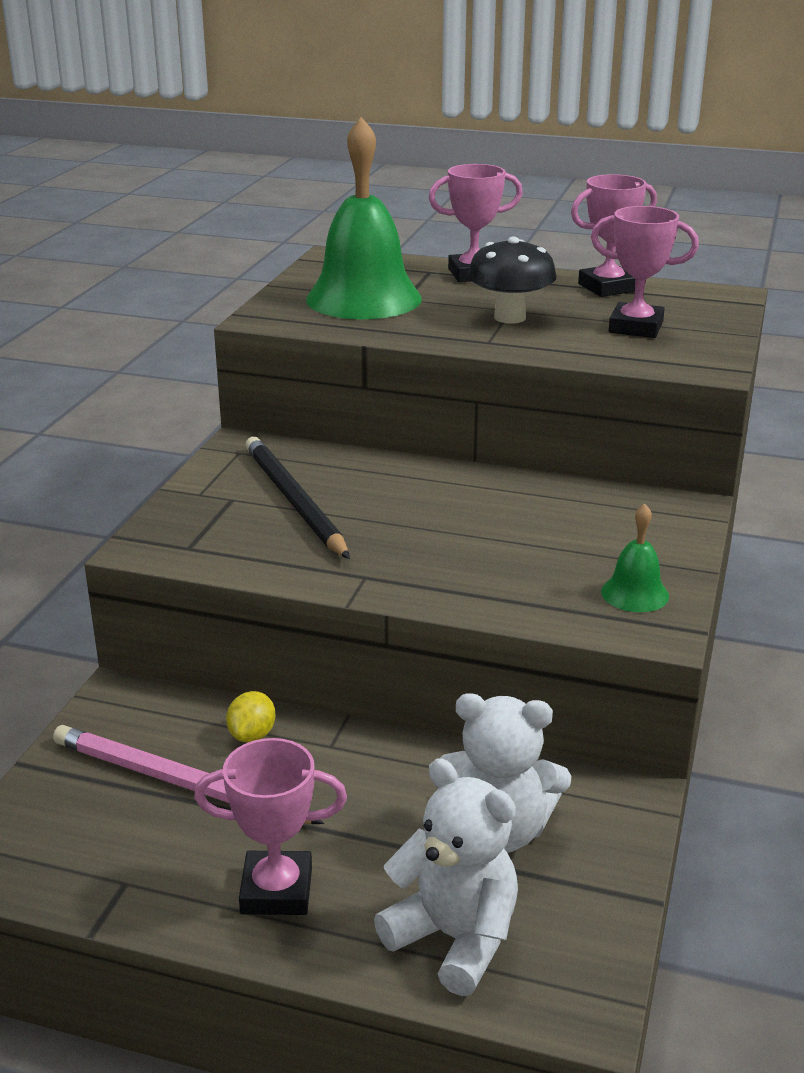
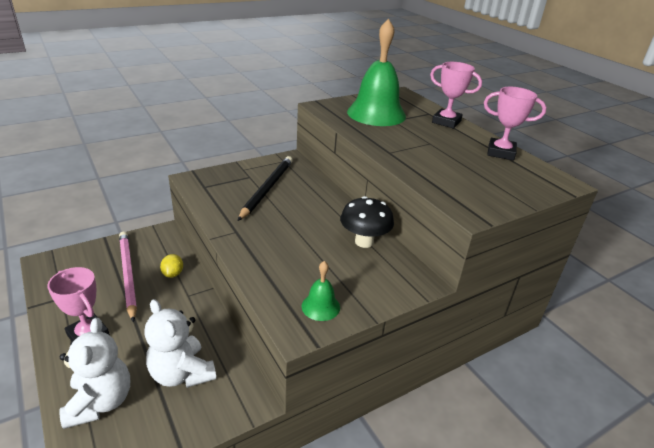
camera: 40 degrees right, 5 degrees up
(252, 735) = (173, 274): yellow lemon -> yellow lemon turned 60 degrees counterclockwise
(510, 317) = (422, 146): black mushroom -> black mushroom (364, 242)
(636, 327) = (475, 176): pink trophy -> none

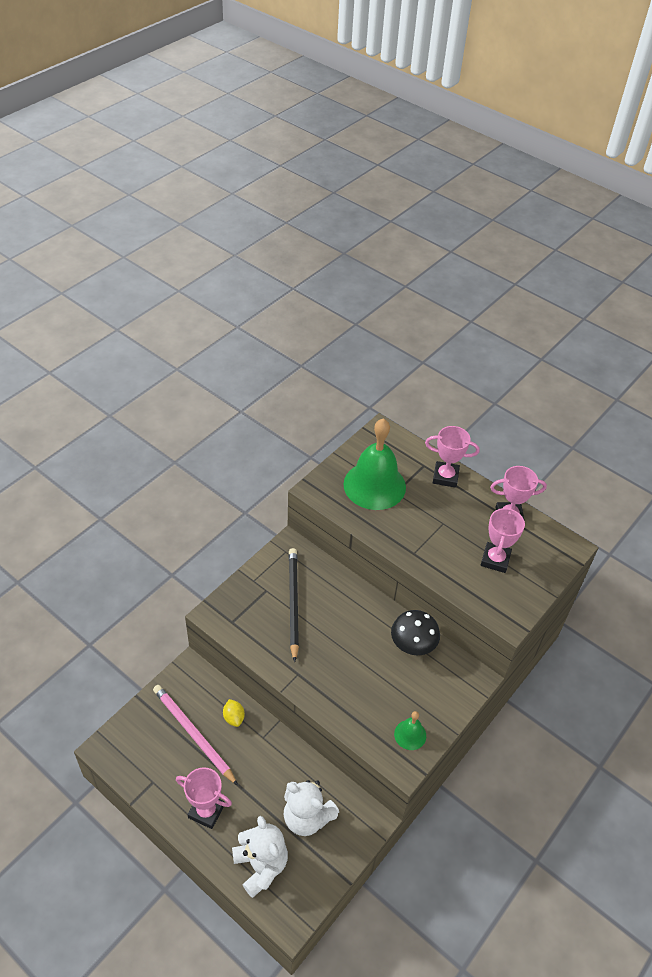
camera: 20 degrees left, 15 degrees up
(474, 172) = (495, 559): none -> pink trophy

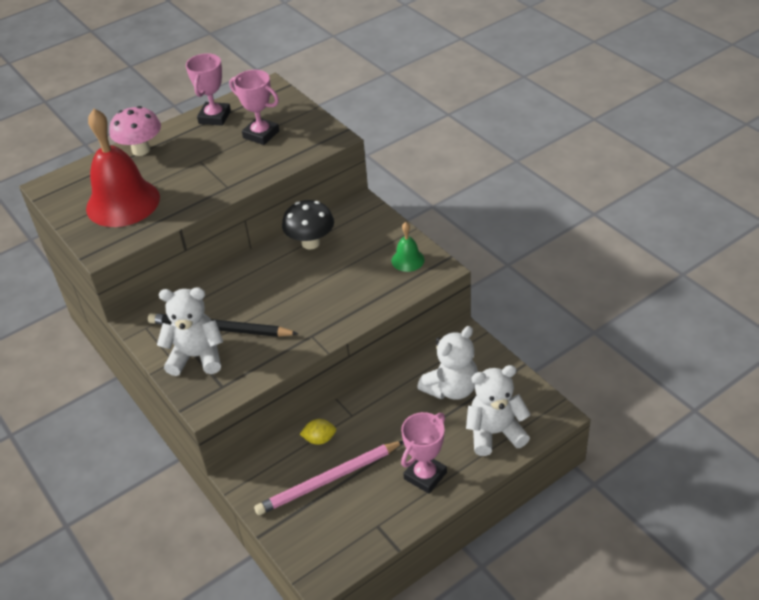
camera: 70 degrees left, 5 degrees down
(260, 595) = (196, 357): none -> white teddy bear
(374, 485) = (123, 202): green bell -> red bell
(445, 477) = (141, 150): pink trophy -> pink mushroom

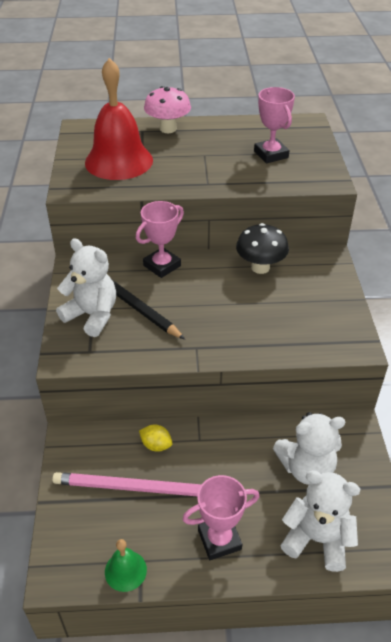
camera: 30 degrees right, 0 degrees up
(214, 117) = (245, 127): pink trophy -> pink trophy (162, 266)
(407, 260) = (334, 324): green bell -> green bell (125, 570)

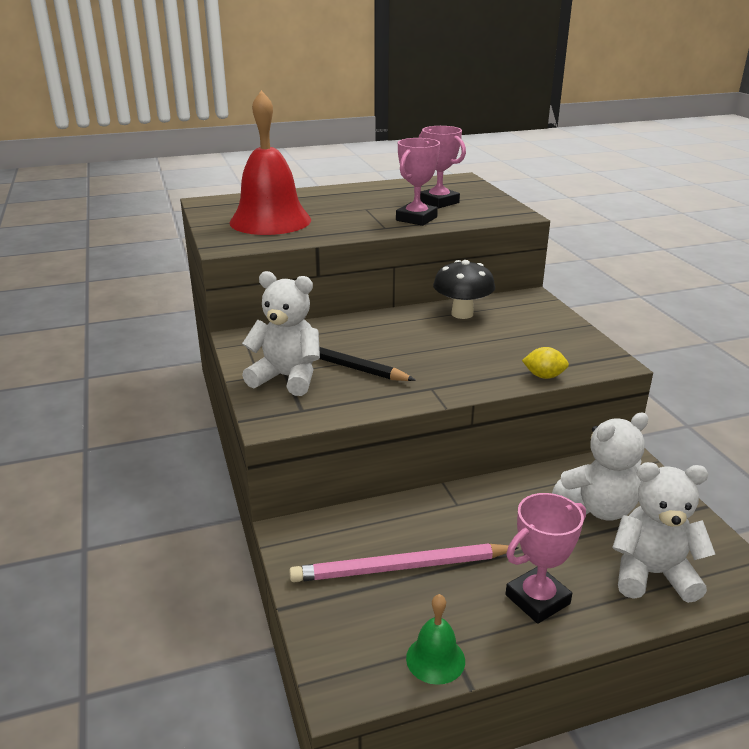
camera: 15 degrees left, 15 degrees down
(156, 445) = (406, 519): yellow lemon -> yellow lemon (544, 376)
(162, 266) = (348, 326): pink trophy -> pink trophy (416, 219)
(168, 129) = (311, 194): pink mushroom -> none

